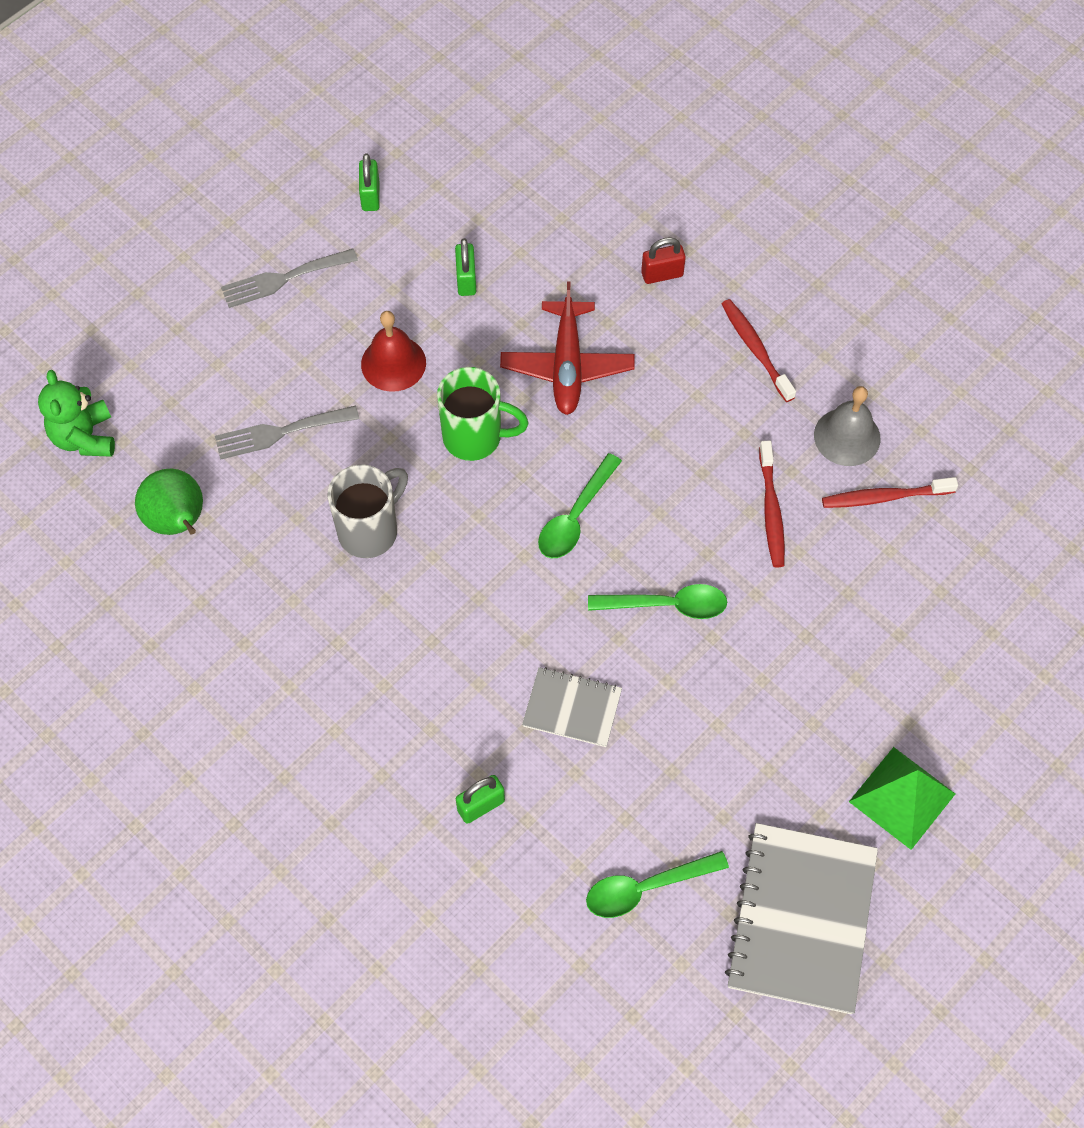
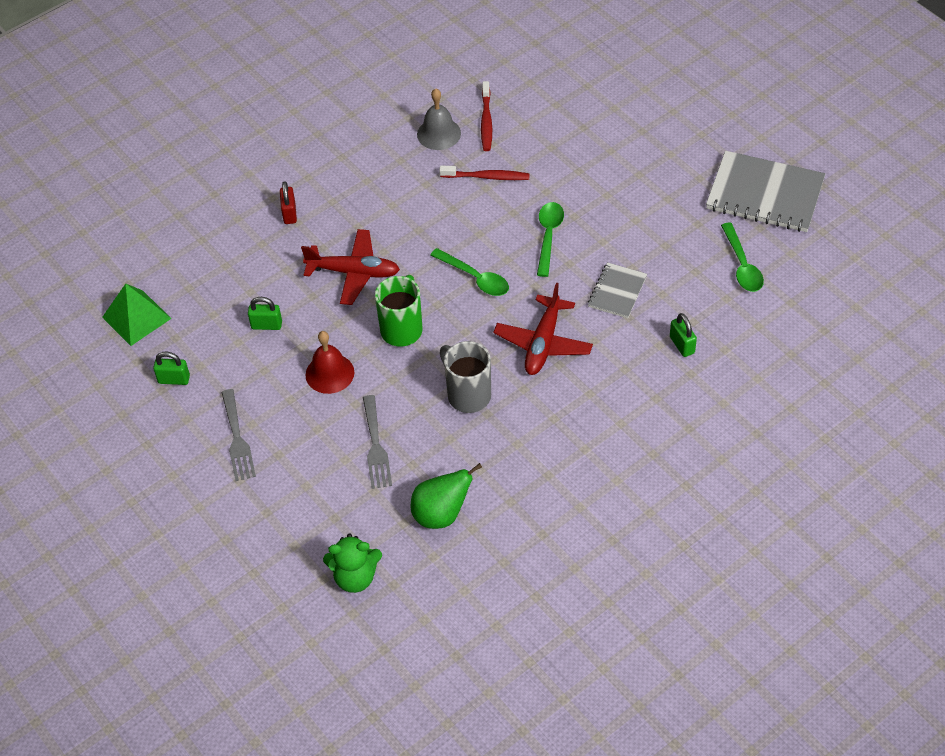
camera: 80 degrees left, 10 degrees down
(467, 616) = (543, 343): none -> red plane
(755, 349) = (362, 171): red toothbrush -> none
(902, 797) = (690, 140): green pyramid -> green pyramid (136, 317)

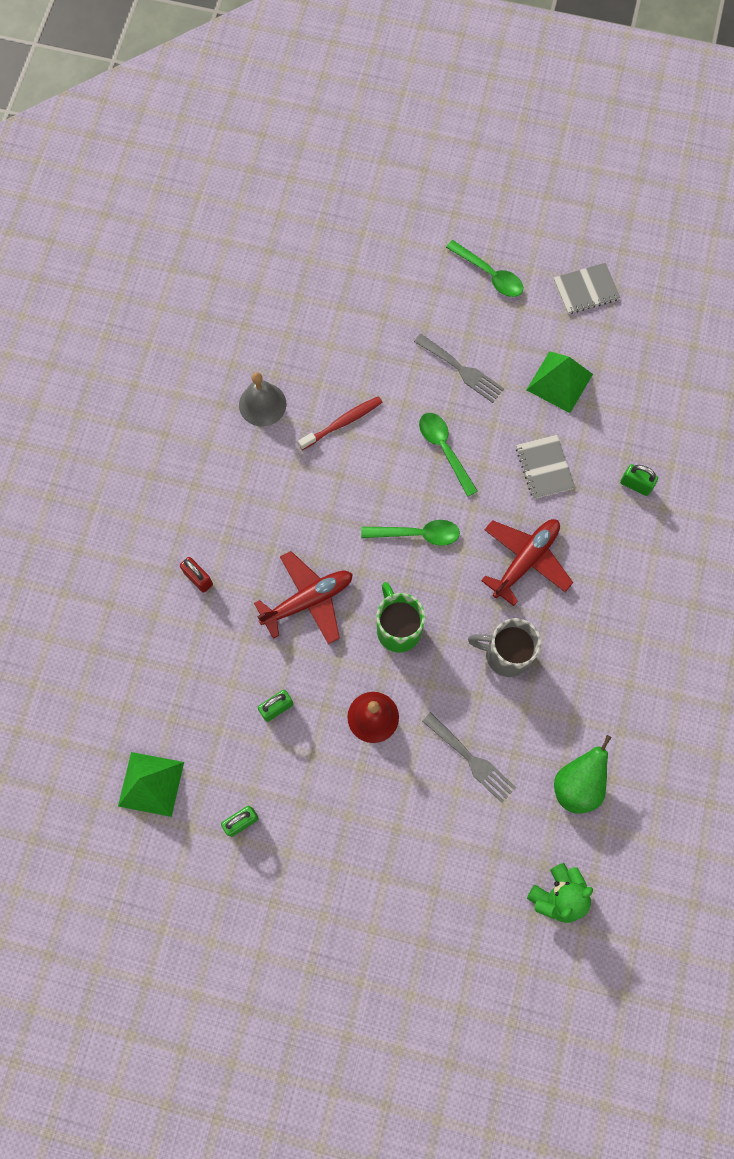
camera: 40 degrees left, 20 degrees up
(237, 439) = (349, 840): grey fork -> grey fork (462, 370)
(486, 121) = (294, 364): red toothbrush -> none
(543, 343) = (525, 560): red plane -> red plane turned 120 degrees counterclockwise
(684, 243) = (559, 382): none -> green pyramid
(742, 265) = (622, 374): green spoon -> green spoon (489, 274)
(765, 194) = (586, 289): grey notebook -> grey notebook, size x0.54

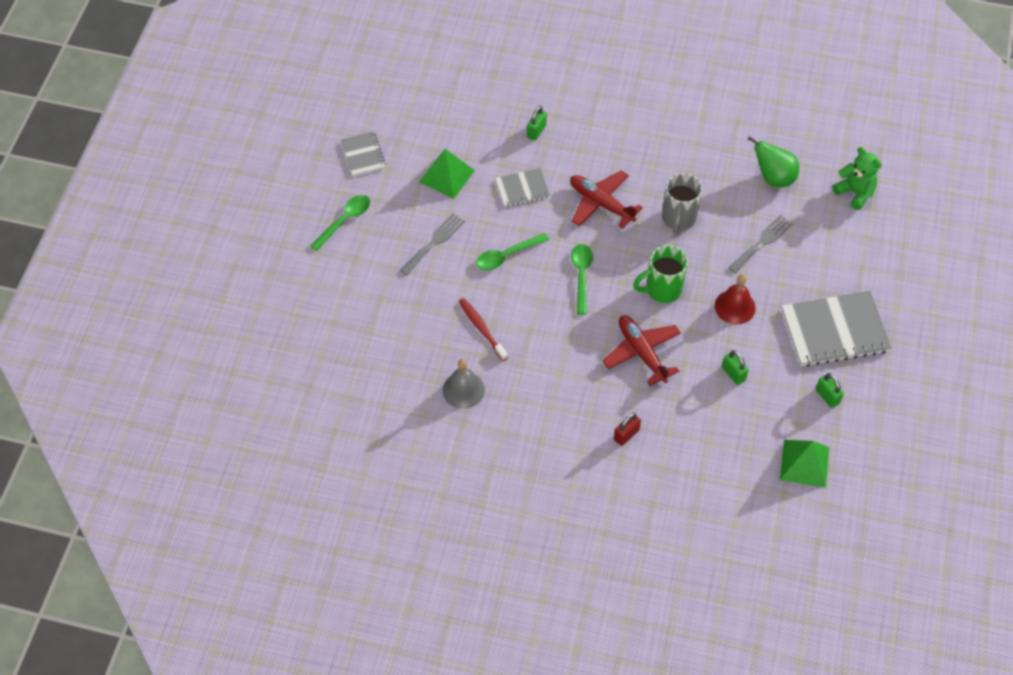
camera: 90 degrees left, 15 degrees down
(337, 842) = (834, 330): none -> grey notebook

